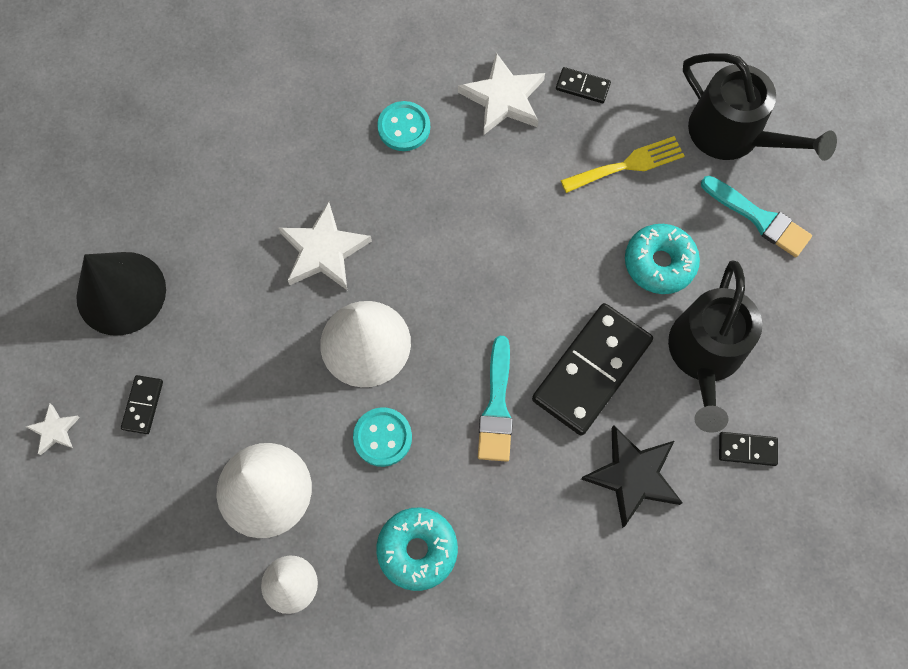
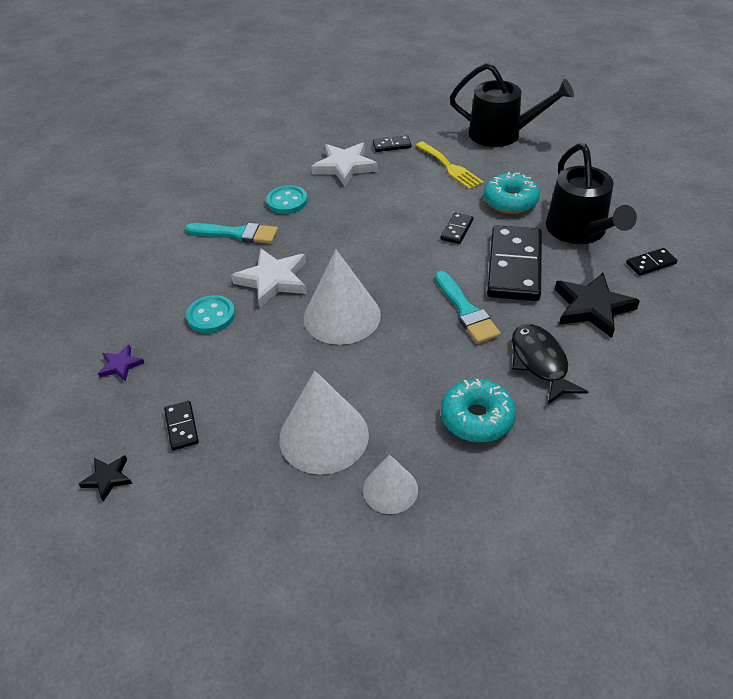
camera: 25 degrees left, 25 degrees down
(54, 430) = (108, 478): white star -> black star
(121, 293) = (121, 365): black cone -> purple star
(382, 437) = (396, 363): turquoise button -> turquoise button (211, 316)
(525, 518) = (540, 362): none -> black fish
(566, 278) = (457, 230): none -> black domino
(627, 165) = (450, 167): yellow fork -> yellow fork turned 105 degrees clockwise
(759, 218) = (551, 161): turquoise brush -> turquoise brush (237, 234)

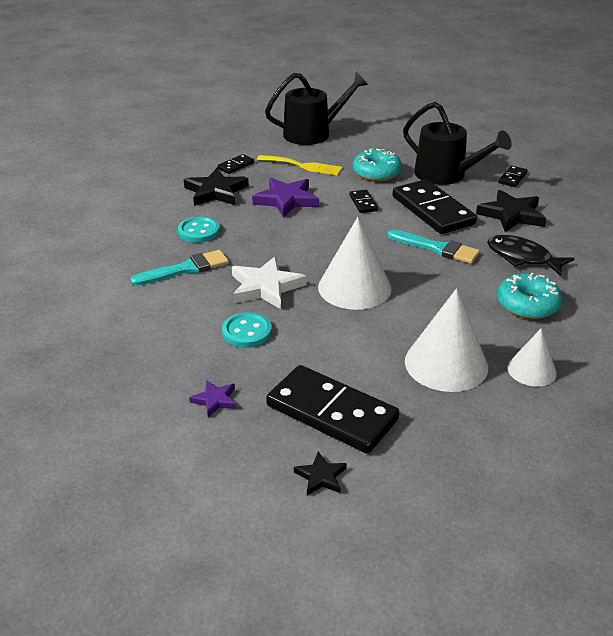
camera: 40 degrees left, 10 degrees down
(182, 427) = (332, 412): black domino -> black domino, size x2.25
(345, 166) = (216, 192): white star -> black star
(392, 199) = (286, 200): none -> purple star

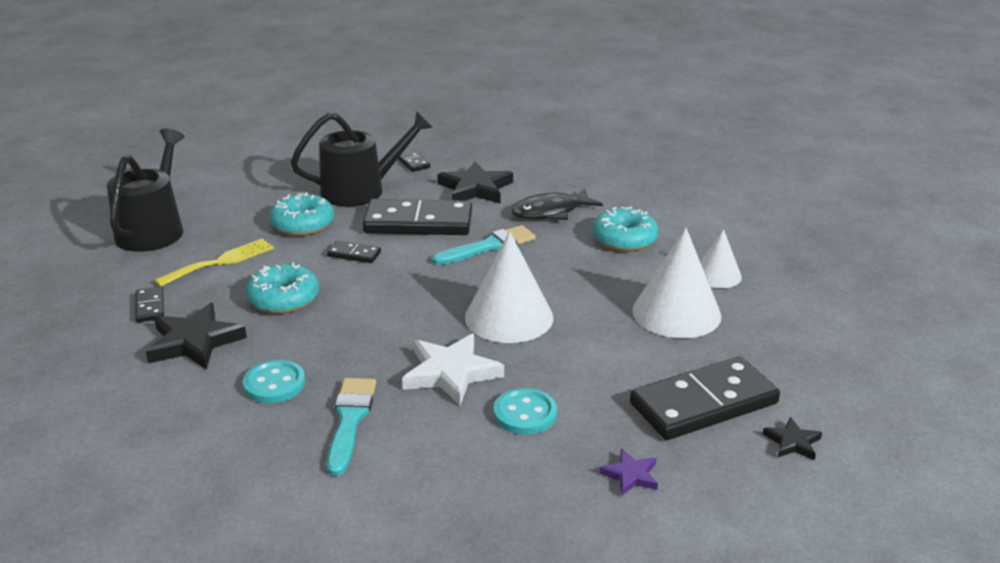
camera: 60 degrees left, 5 degrees down
(286, 200) = (284, 299): purple star -> turquoise donut

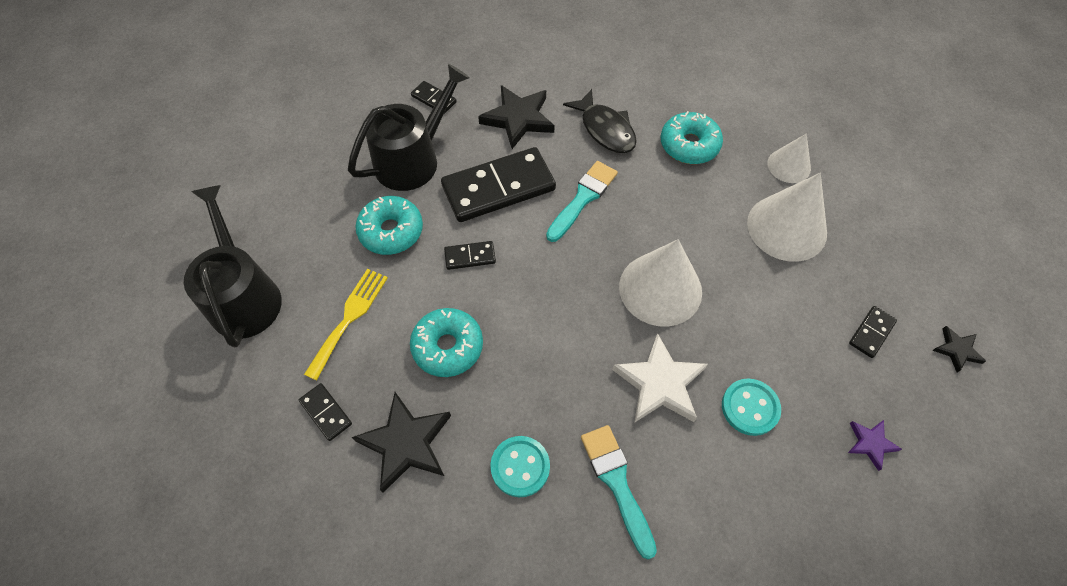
camera: 25 degrees left, 30 degrees up
(550, 212) = (605, 129): black fish -> black fish turned 75 degrees counterclockwise
(703, 403) = (871, 332): black domino -> black domino, size x0.45

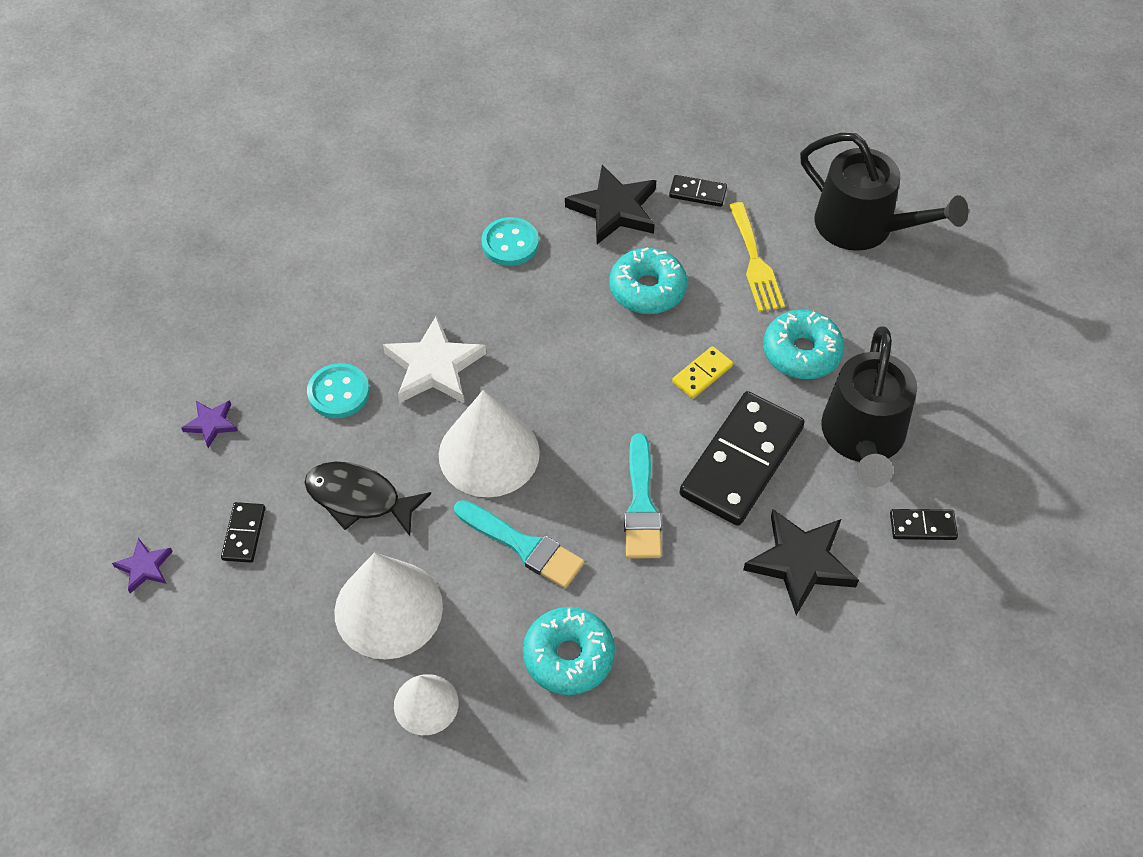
camera: 145 degrees right, 5 degrees down
(470, 256) = (702, 374): black domino -> yellow domino
(605, 129) = (686, 614): black fish -> black fish (359, 498)
(617, 483) = (423, 275): turquoise brush -> turquoise brush (523, 546)
(957, 350) = (144, 567): black star -> purple star

